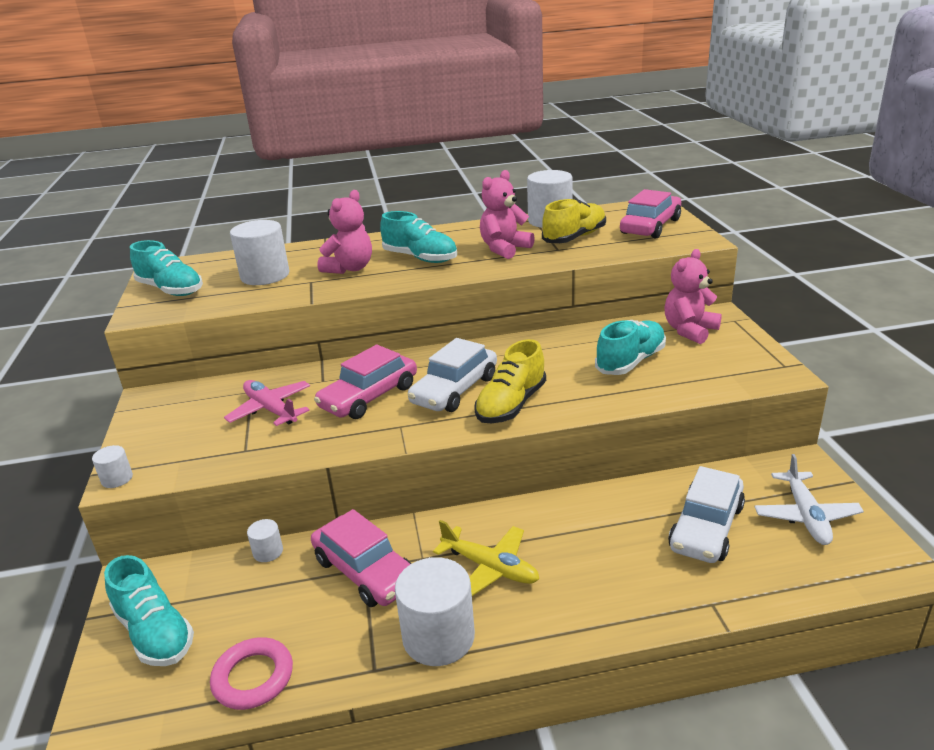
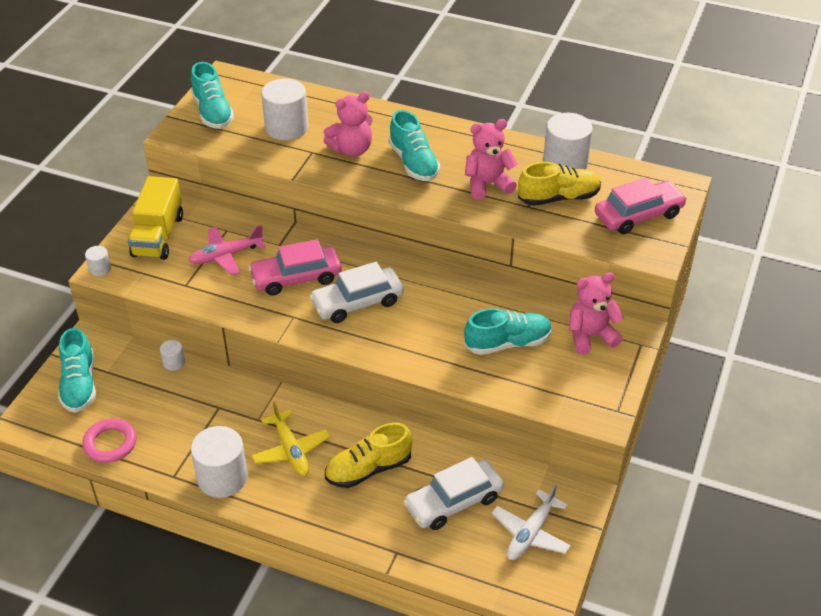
camera: 30 degrees right, 15 degrees up
(171, 424) = (158, 236): none -> yellow truck
(271, 410) = (226, 256): pink plane -> pink plane turned 105 degrees counterclockwise
(365, 571) = (217, 410): pink car -> none
(511, 405) = (381, 338): yellow shoe -> yellow shoe (368, 469)

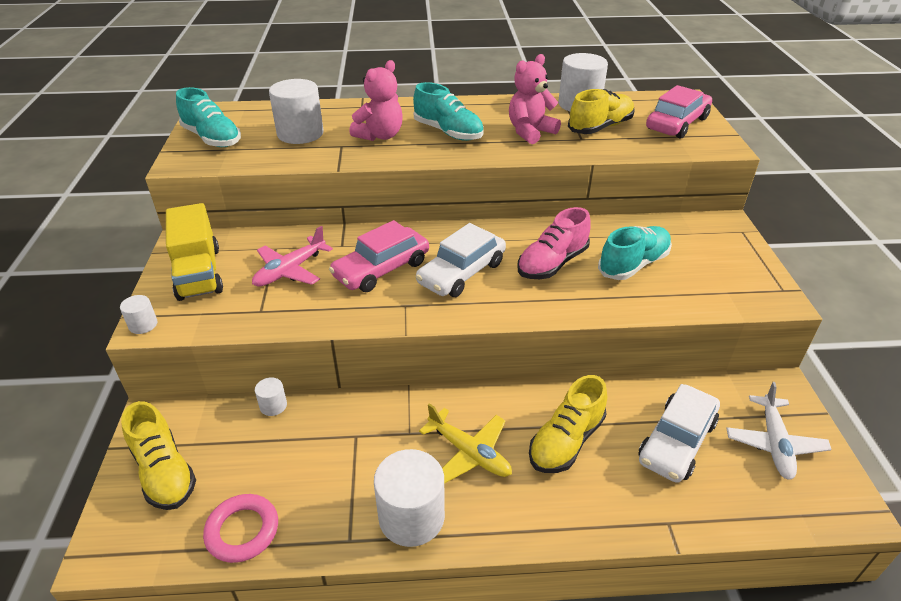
camera: 25 degrees left, 5 degrees down
(79, 384) = (164, 472): turquoise shoe -> yellow shoe
(438, 319) = (552, 263): none -> pink shoe
(590, 336) = (696, 237): pink teddy bear -> none

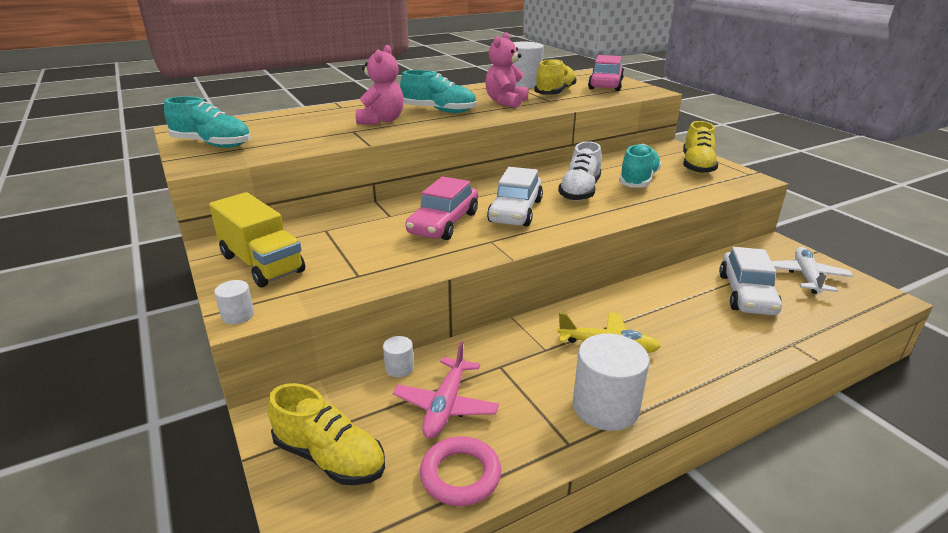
camera: 25 degrees left, 10 degrees down
(290, 270) = (357, 242): pink plane -> pink plane (446, 406)
(300, 134) = (303, 129): white cylinder -> none
(552, 263) = (580, 191): pink shoe -> white shoe
(566, 441) = (672, 317): yellow shoe -> yellow shoe (697, 166)
(774, 443) = (806, 276): white plane -> white plane turned 150 degrees counterclockwise

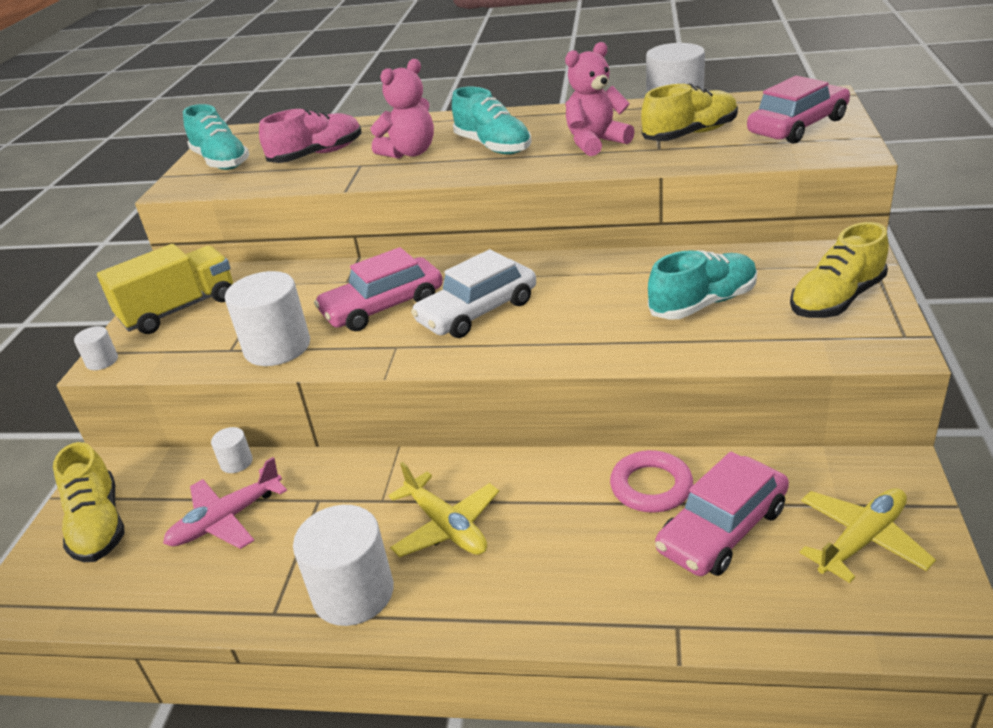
camera: 40 degrees right, 5 degrees up
(262, 263) = (179, 309): yellow truck -> yellow truck turned 120 degrees counterclockwise
(302, 130) = (317, 155): none -> pink shoe
(398, 264) = (277, 347): none -> white cylinder
(460, 475) = (160, 593): pink ring -> pink ring (651, 486)
(580, 191) = (595, 302): white shoe -> none
(746, 294) = (722, 529): white car -> pink car
(806, 276) = (862, 540): white plane -> yellow plane

